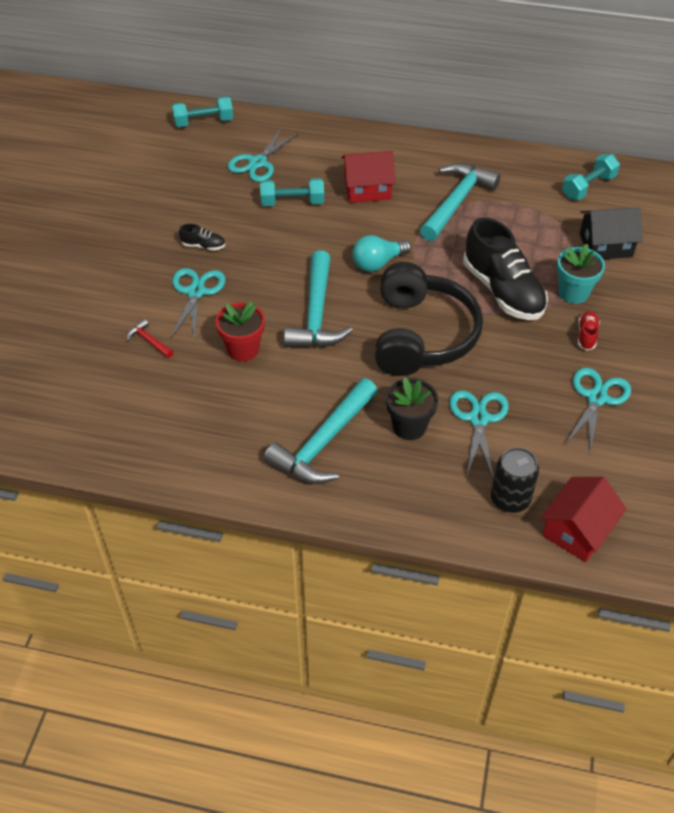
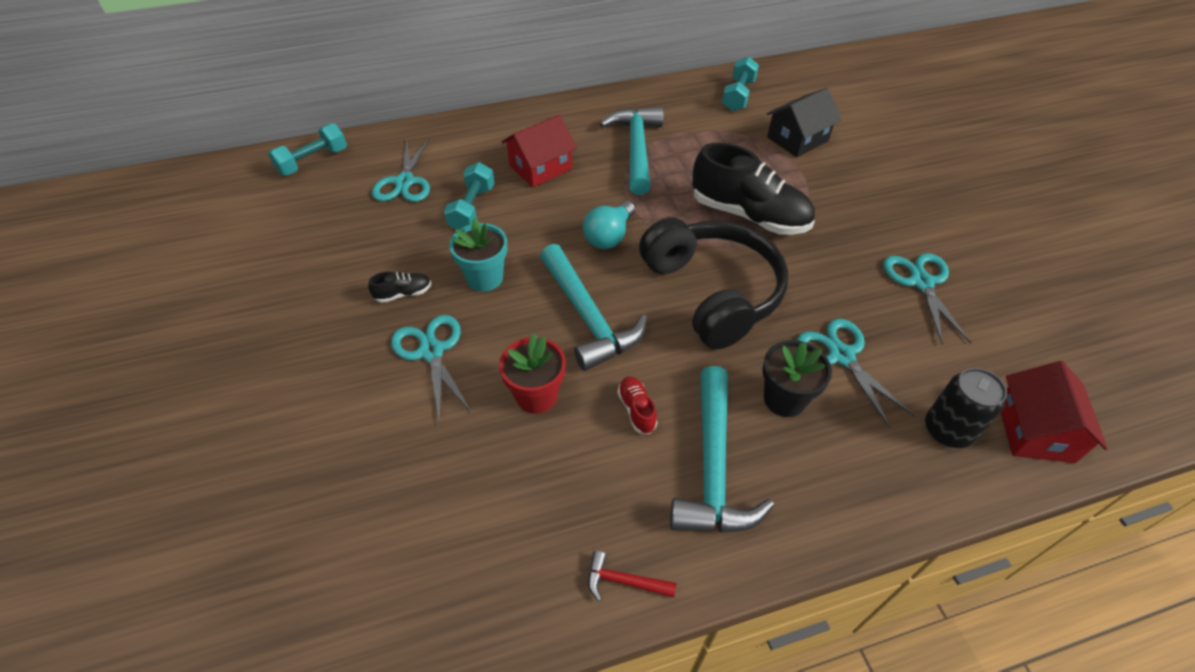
camera: 30 degrees left, 0 degrees up
(149, 341) = (412, 439): red hammer -> red hammer (624, 581)
(292, 202) = (472, 208): turquoise dumbbell -> turquoise dumbbell turned 45 degrees counterclockwise
(573, 293) = (810, 191): turquoise flower pot -> turquoise flower pot (485, 278)
(586, 335) = (857, 226): red shoe -> red shoe (636, 410)

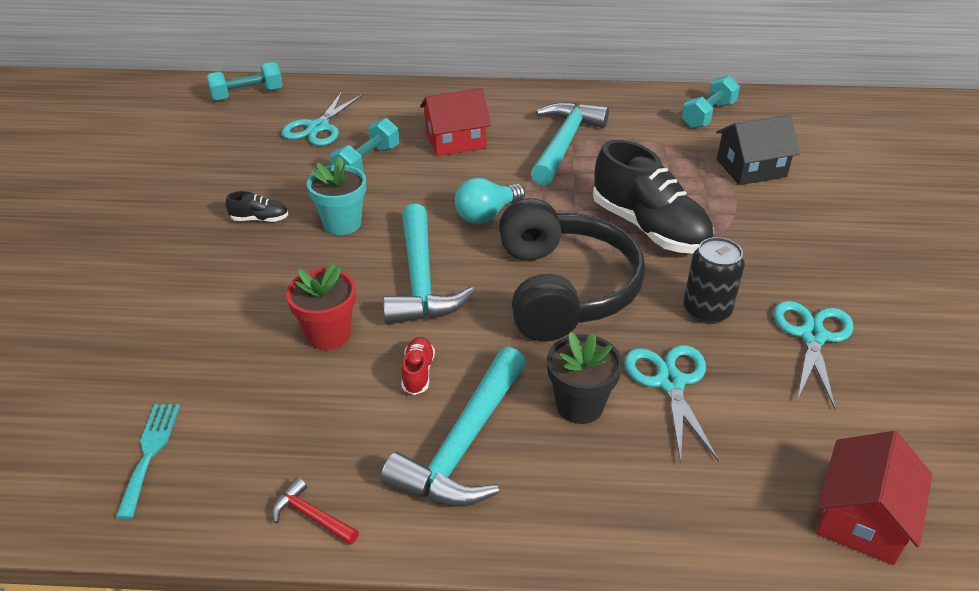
camera: 20 degrees right, 10 degrees down
(431, 351) = (255, 272): turquoise scissors -> none
(438, 571) = (150, 453): none -> turquoise fork
(947, 430) = (751, 486): black can -> black can (706, 310)

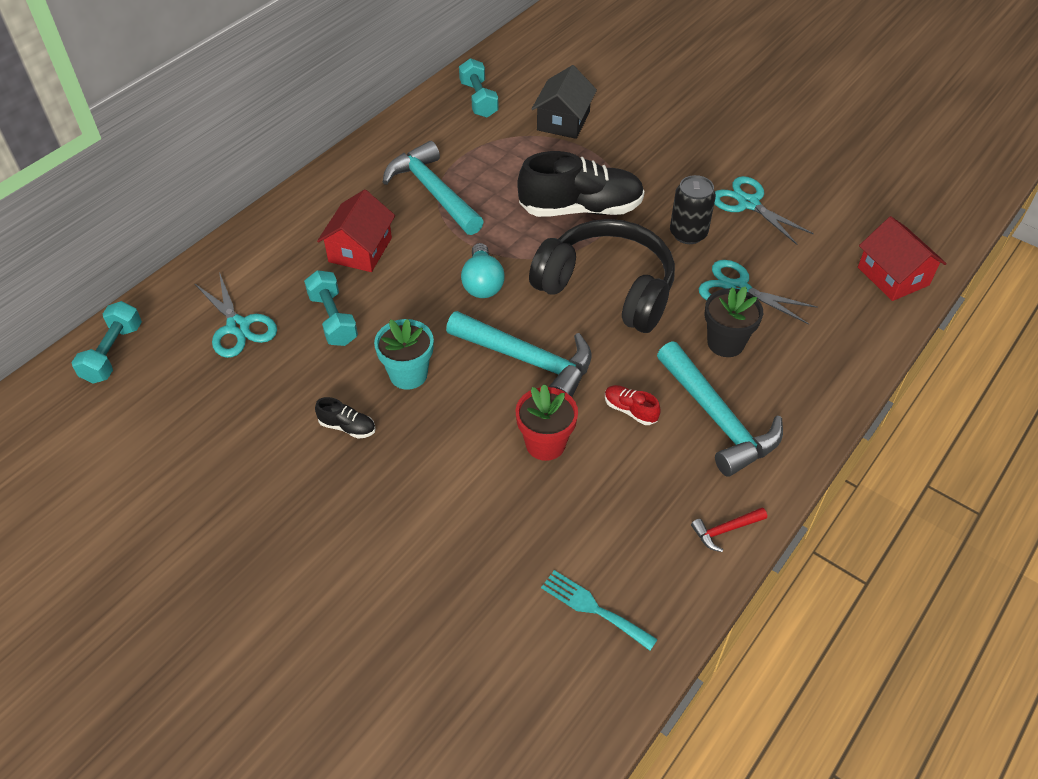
camera: 55 degrees left, 10 degrees up
(260, 219) = (347, 427): black shoe -> black shoe turned 75 degrees clockwise

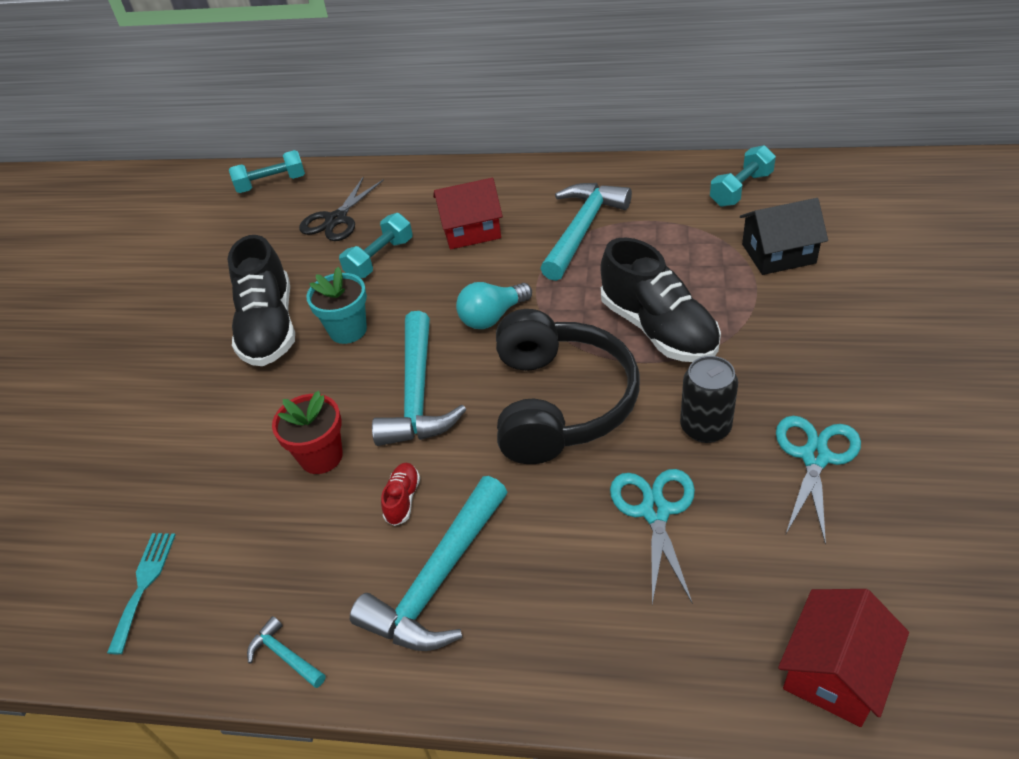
camera: 65 degrees right, 5 degrees down
(238, 327) = (336, 219): turquoise scissors -> black scissors
(347, 427) = (269, 327): black shoe -> black shoe, size x2.40
(725, 343) = (558, 537): black flower pot -> none
(725, 530) = (285, 655): red hammer -> turquoise hammer

